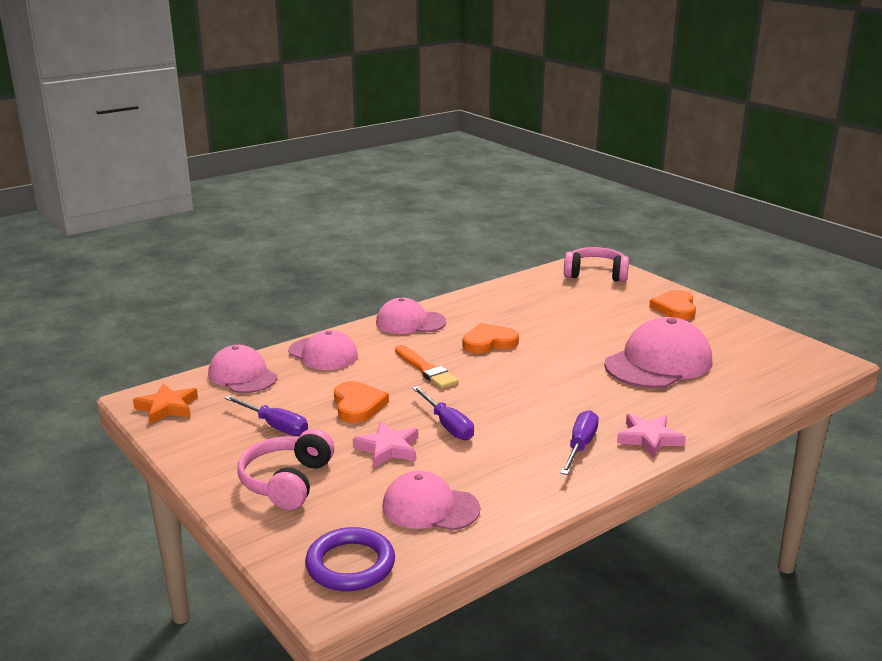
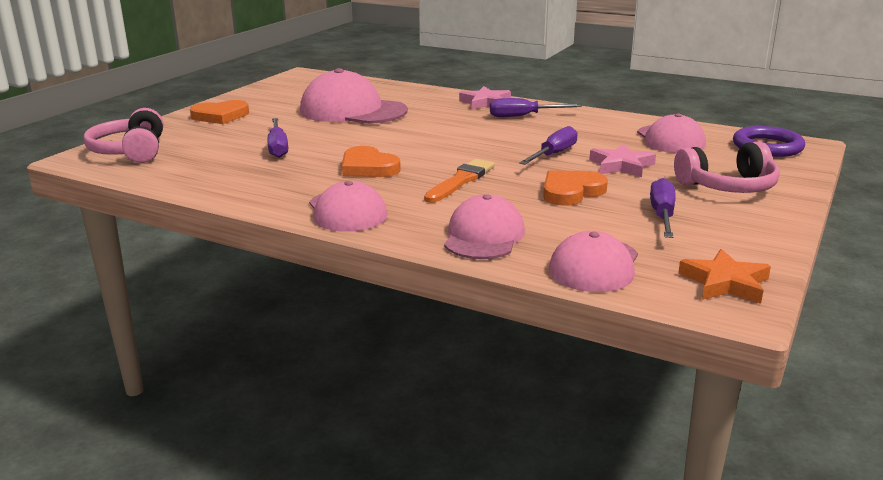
camera: 115 degrees left, 0 degrees up
(566, 319) = (278, 147): none -> purple screwdriver

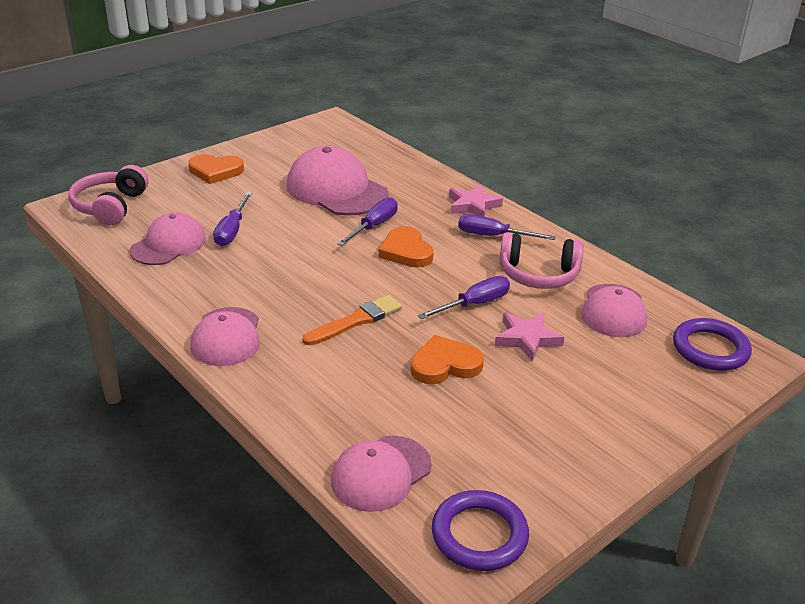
camera: 20 degrees right, 10 degrees up
(368, 167) = (288, 279): orange heart -> orange heart (406, 251)
(484, 236) = (316, 404): pink cap -> pink cap (168, 245)
(662, 215) = (503, 424): purple screwdriver -> purple screwdriver (374, 226)
(725, 283) = (479, 535): orange star -> purple ring
(728, 186) = (608, 400): pink headphones -> pink headphones (538, 275)

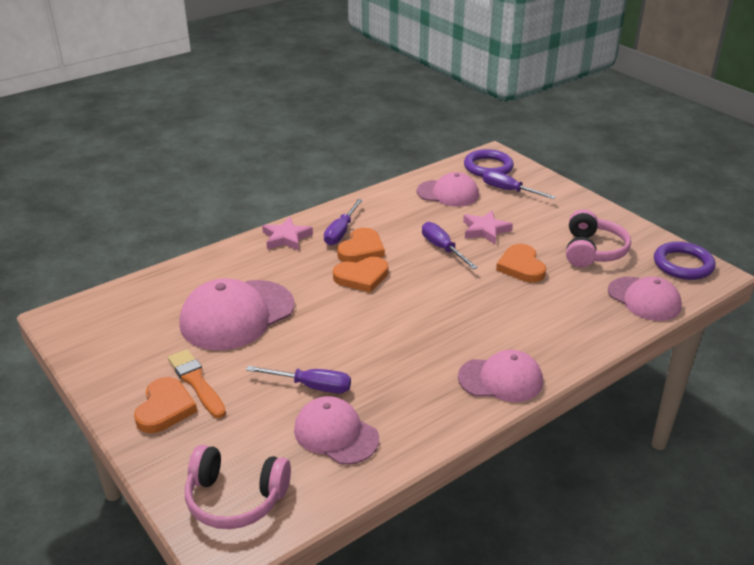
camera: 85 degrees left, 0 degrees up
(356, 321) = (469, 306): orange brush -> orange brush (196, 382)
(374, 226) = (315, 293): purple screwdriver -> purple screwdriver (509, 190)
(460, 250) = (361, 249): none -> orange heart
(538, 275) = (401, 217): pink headphones -> pink headphones (592, 251)

